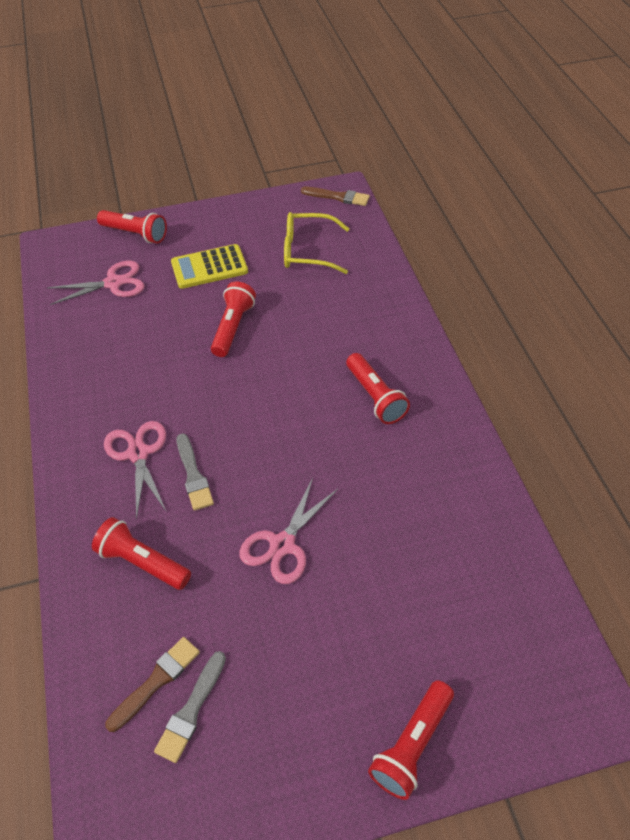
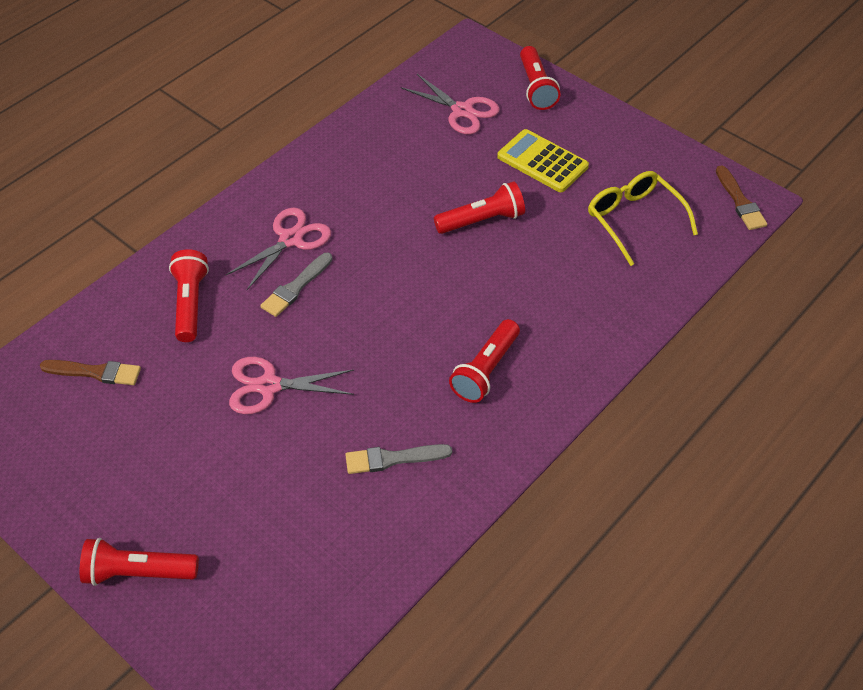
camera: 55 degrees right, 0 degrees up
(191, 710) = (84, 407): grey brush -> grey brush (393, 459)

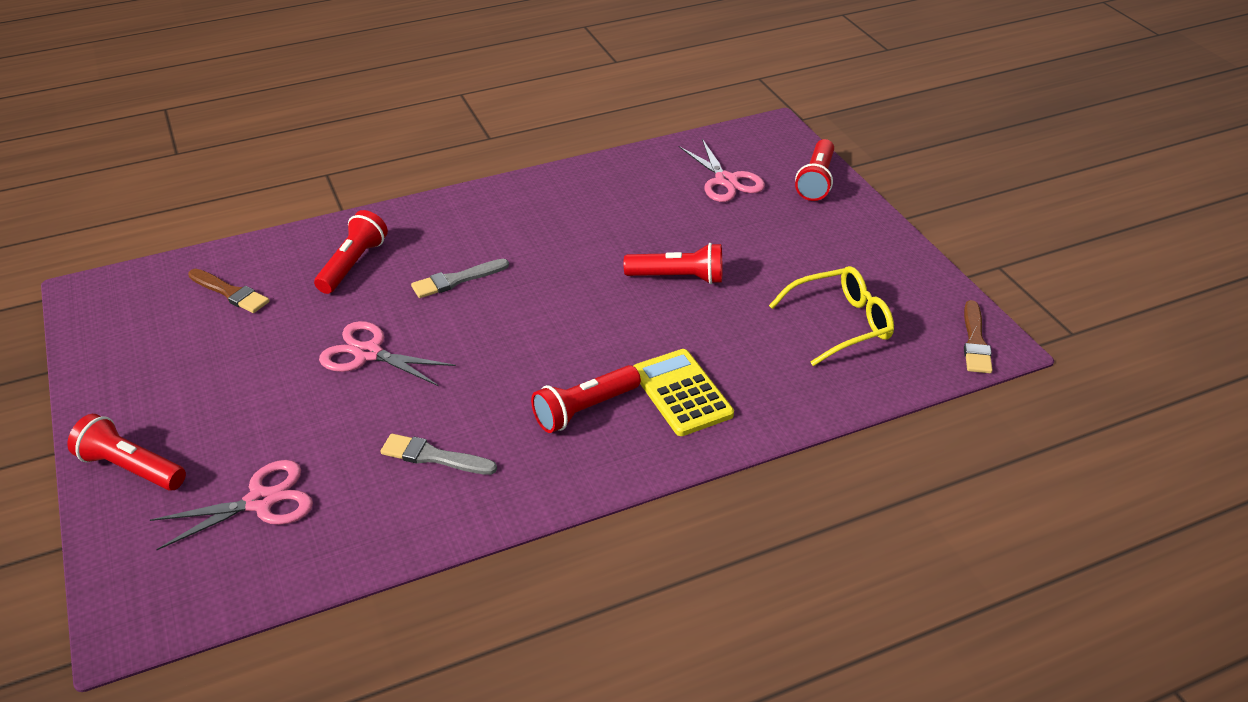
camera: 25 degrees right, 10 degrees down
(291, 239) = (482, 240): pink scissors -> pink scissors (261, 501)
(542, 161) = (777, 245): yellow calculator -> yellow calculator (682, 393)
(634, 220) = (840, 323): yellow glasses -> yellow glasses turned 75 degrees clockwise

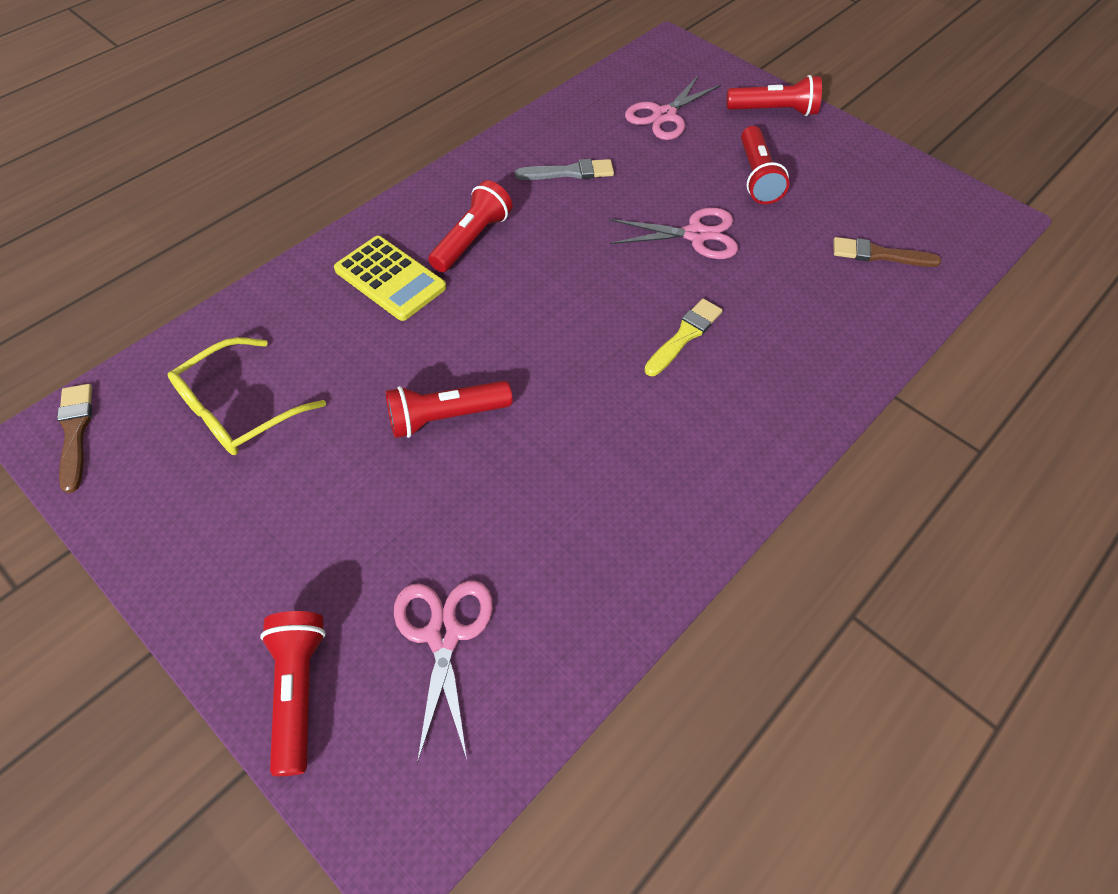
camera: 155 degrees right, 15 degrees up
(353, 264) = (804, 321): red flashlight -> red flashlight (757, 177)
(456, 280) = (684, 336): grey brush -> yellow brush
(726, 181) = (444, 634): pink scissors -> pink scissors turned 45 degrees clockwise

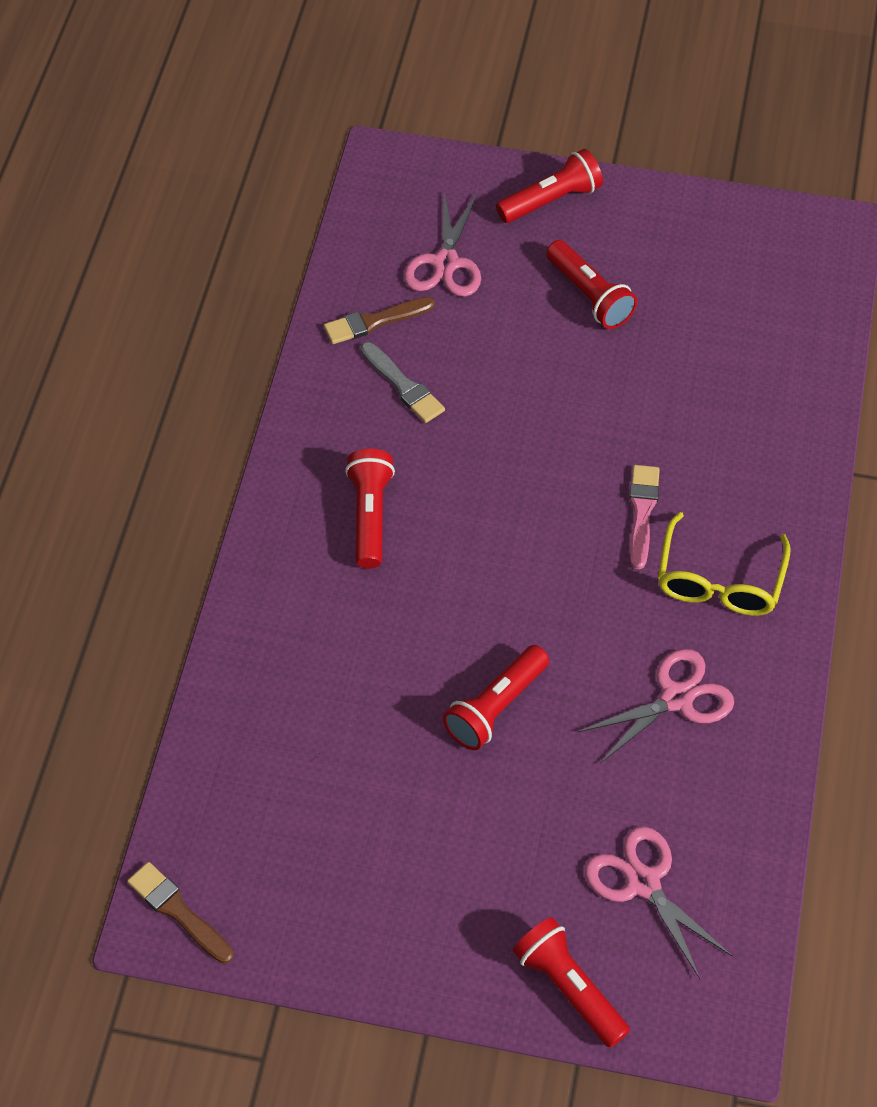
camera: 30 degrees left, 0 degrees up
(238, 409) = (306, 806): yellow glasses -> yellow glasses (719, 580)
(390, 279) = (327, 602): yellow calculator -> none
(569, 172) = (403, 386): grey brush -> grey brush turned 90 degrees clockwise
(684, 336) = (642, 512): yellow brush -> pink brush
(696, 235) = (578, 396): pink scissors -> pink scissors (677, 698)
(879, 255) = (756, 330): brown brush -> brown brush (374, 321)

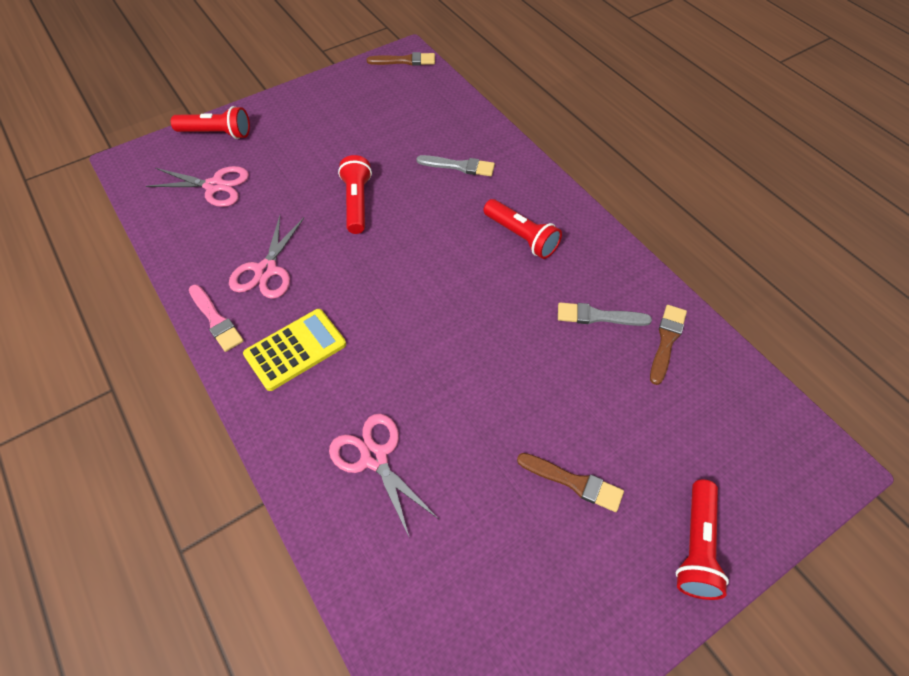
camera: 135 degrees right, 0 degrees up
(325, 659) = (459, 166): none -> grey brush
(445, 263) = (686, 420): pink scissors -> pink scissors (374, 457)
(589, 296) = (574, 482): red flashlight -> brown brush
(642, 512) = (380, 354): pink brush -> pink brush (216, 320)
(719, 580) = (295, 350): yellow glasses -> yellow calculator

